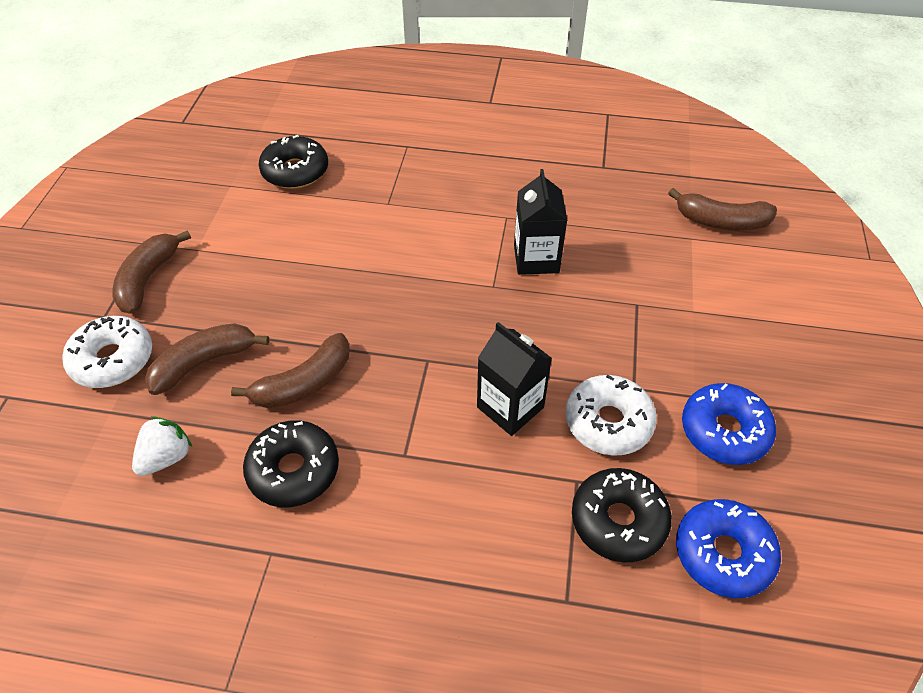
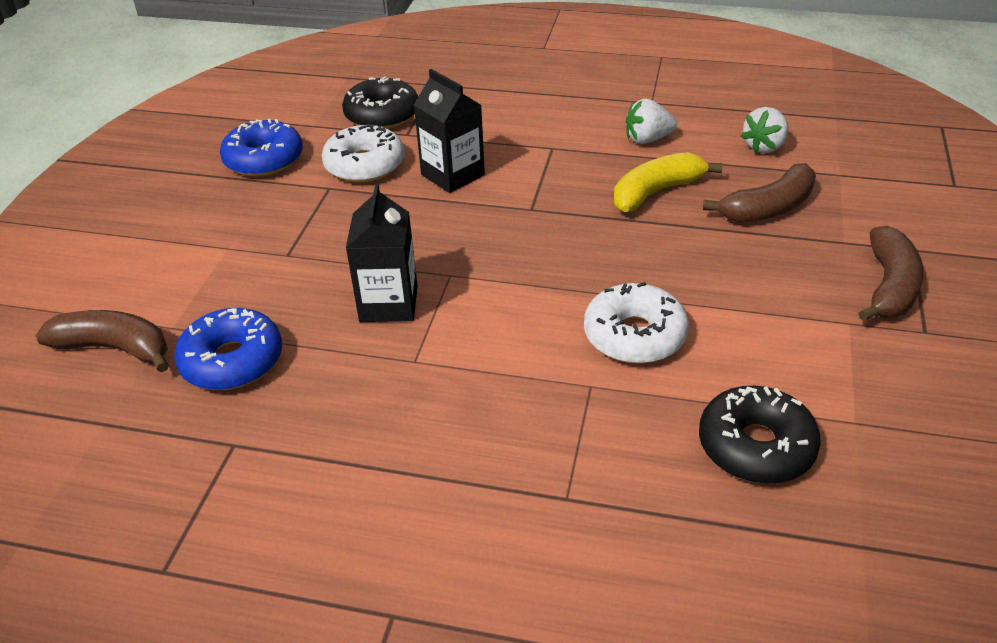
camera: 175 degrees left, 10 degrees down
(113, 360) = (869, 211): white donut -> white donut (634, 336)
(293, 470) = (647, 139): black donut -> white strawberry
(304, 383) = (656, 192): brown banana -> yellow banana
(723, 554) = (312, 101): blue donut -> blue donut (232, 361)

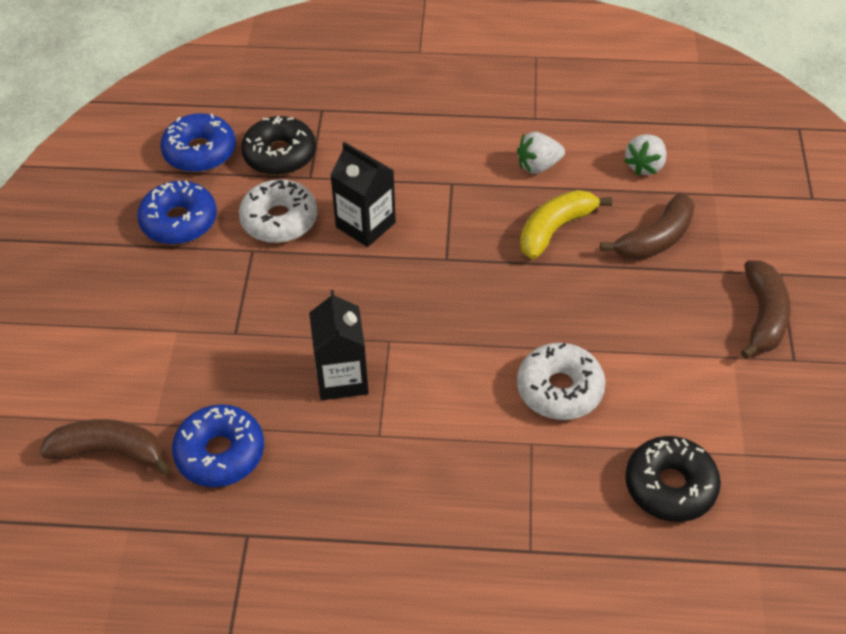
camera: 10 degrees left, 10 degrees up
(304, 108) = (200, 152): none -> blue donut

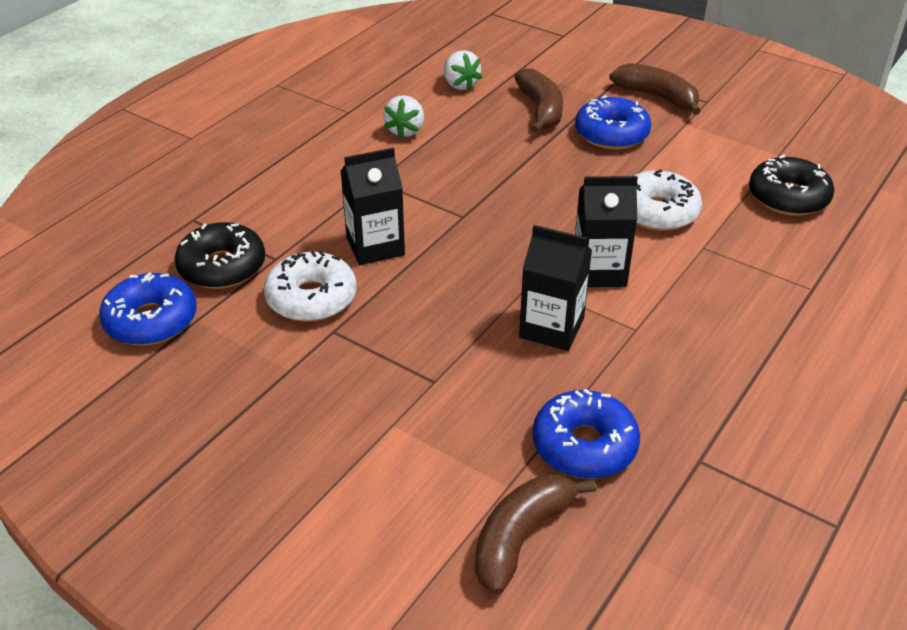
camera: 60 degrees left, 10 degrees down
(179, 221) = (237, 370): blue donut -> blue donut (611, 134)
(438, 380) = (599, 271): none -> black carton
(555, 229) = (485, 149): yellow banana -> none

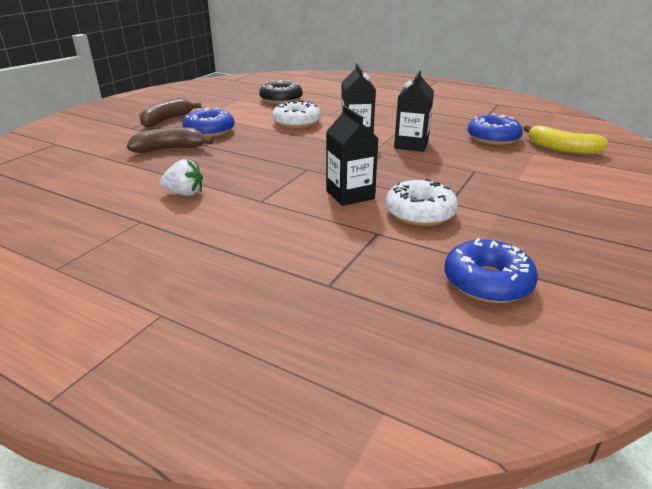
camera: 95 degrees left, 10 degrees down
(222, 267) = (398, 256): black donut -> none
(460, 85) = (115, 176): white strawberry -> none
(521, 537) = (561, 149): brown banana -> yellow banana

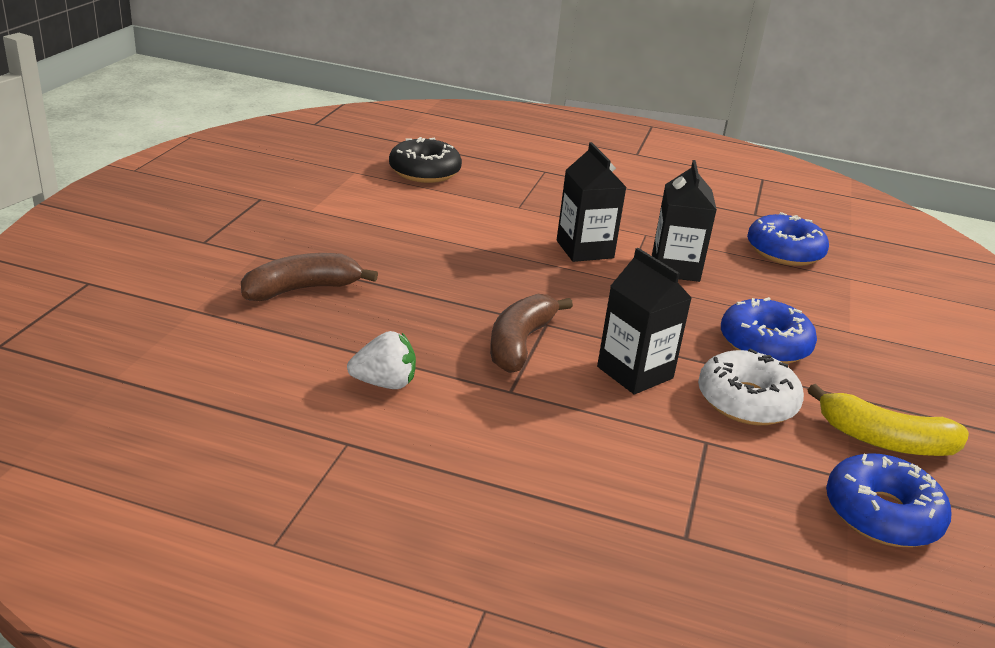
camera: 15 degrees left, 0 degrees up
(167, 120) = (256, 222): brown banana -> brown banana (520, 343)
(209, 131) = (345, 246): blue donut -> blue donut (764, 344)
(296, 122) = (478, 224): white donut -> none
(561, 149) = (884, 271): yellow banana -> yellow banana (884, 440)

